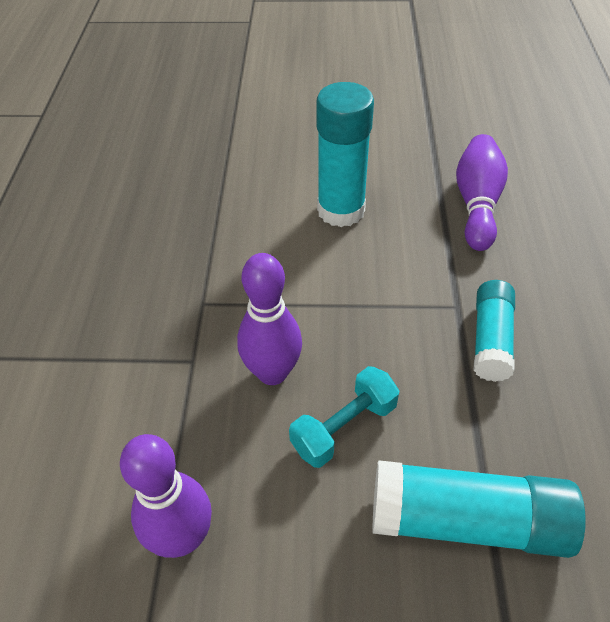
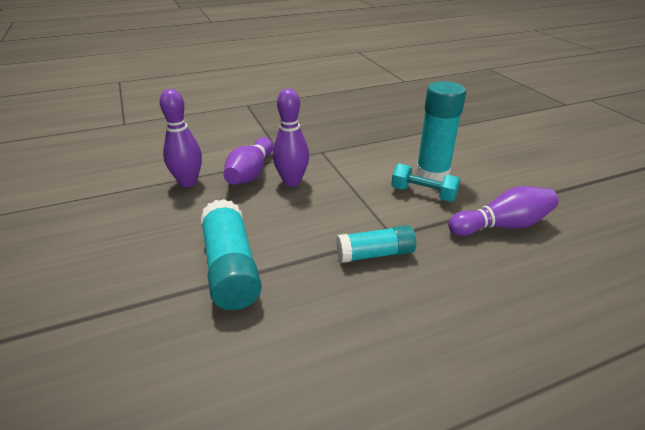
camera: 65 degrees right, 15 degrees down
(211, 424) = (250, 173): none -> purple bowling pin
(344, 427) = (270, 211): turquoise dumbbell -> turquoise dumbbell (423, 194)

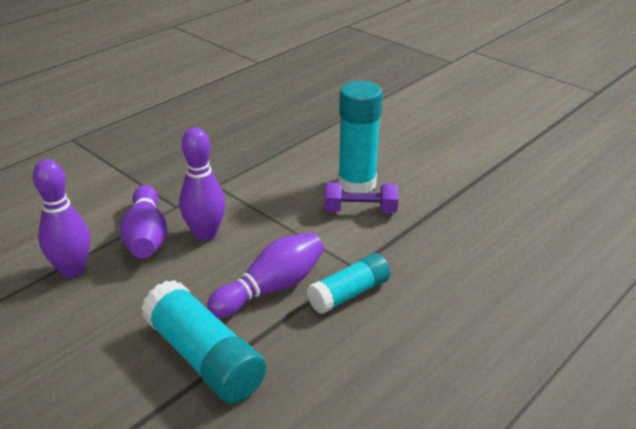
camera: 25 degrees left, 0 degrees up
(423, 194) = (360, 210): turquoise dumbbell -> purple dumbbell
(502, 225) = (454, 225): purple bowling pin -> purple bowling pin (271, 288)

